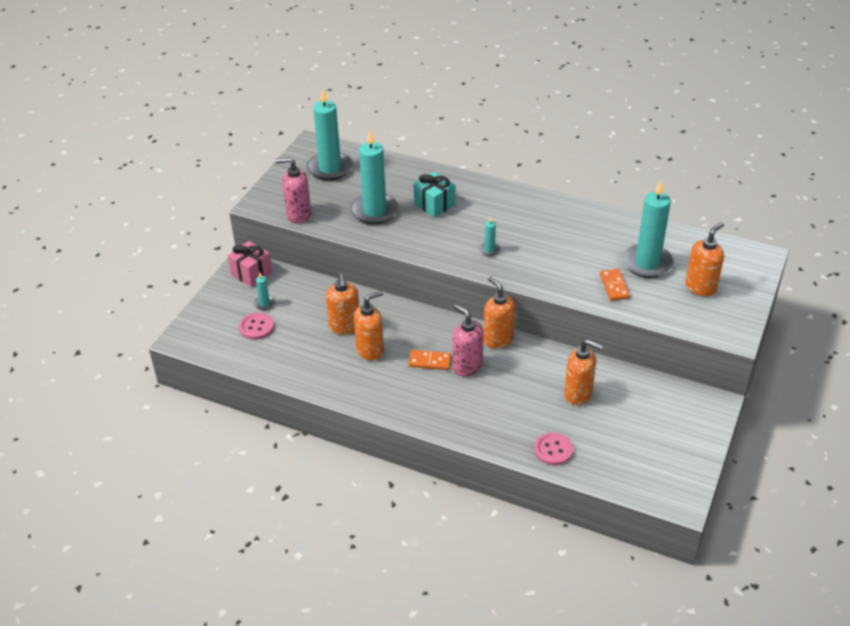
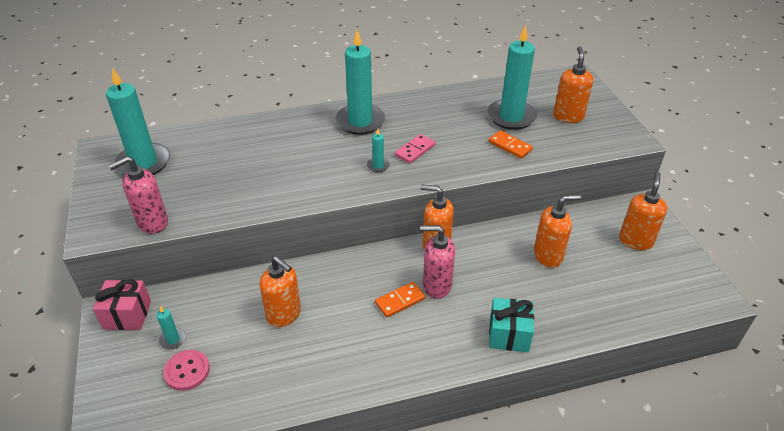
camera: 40 degrees left, 0 degrees up
(370, 350) = (333, 323): orange soap dispenser -> orange soap dispenser (635, 241)
(374, 211) = (232, 182): turquoise candle -> turquoise candle (360, 121)
(434, 204) = (285, 150): turquoise gift -> turquoise gift (508, 335)
(531, 252) = (415, 150): none -> pink domino
(553, 450) = (585, 317): pink button -> none

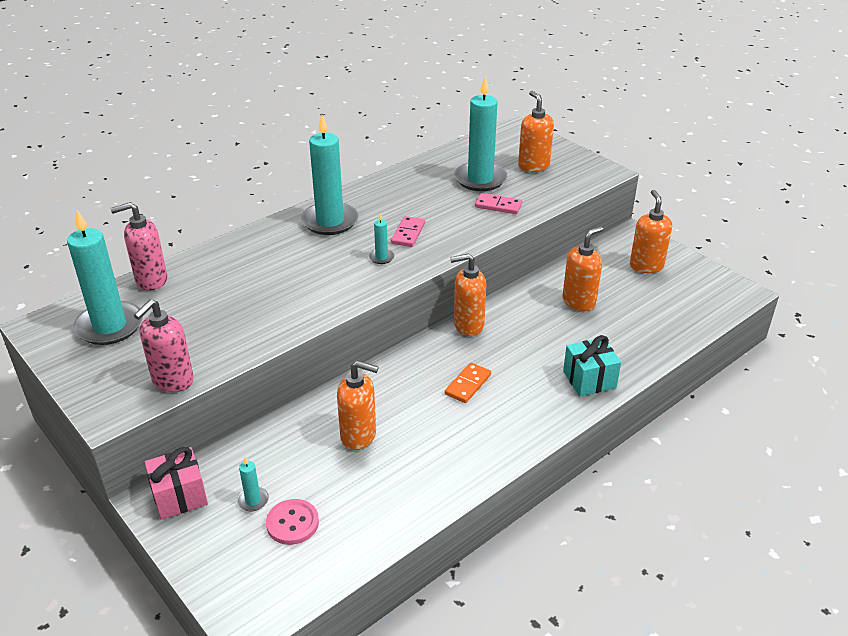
camera: 25 degrees left, 5 degrees down
(436, 285) = (493, 360): pink soap dispenser -> pink soap dispenser (151, 280)
(510, 146) = (498, 206): orange domino -> pink domino

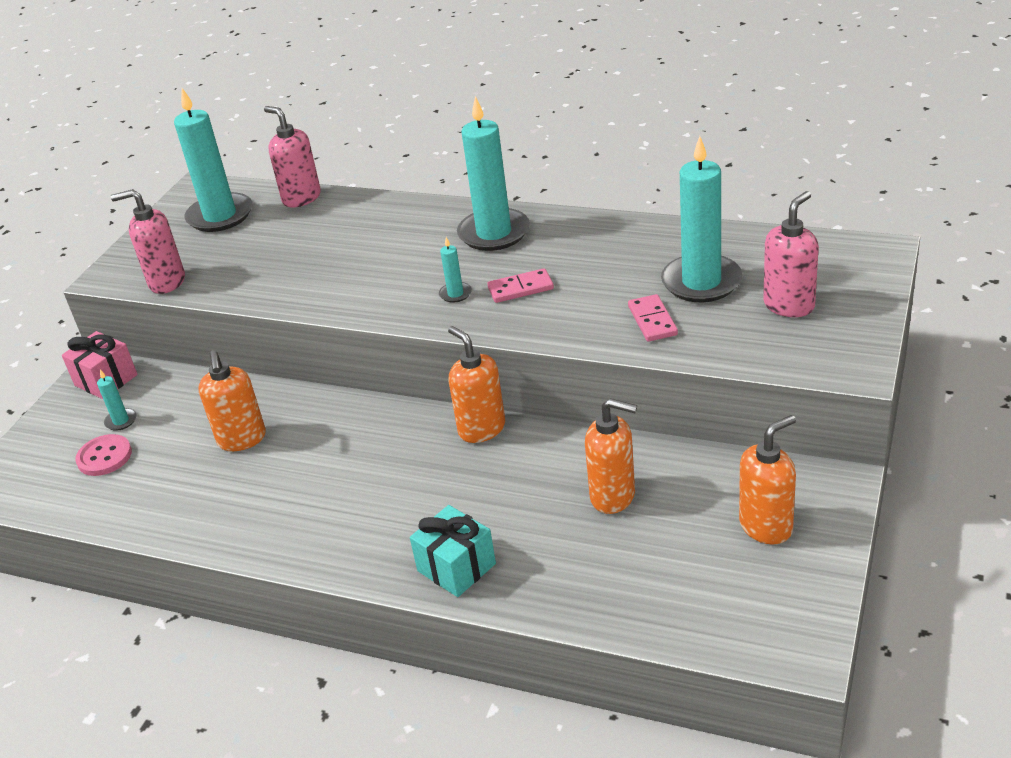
camera: 65 degrees right, 0 degrees up
(468, 385) = (373, 475): orange domino -> none
(533, 166) = (789, 305): orange soap dispenser -> pink soap dispenser

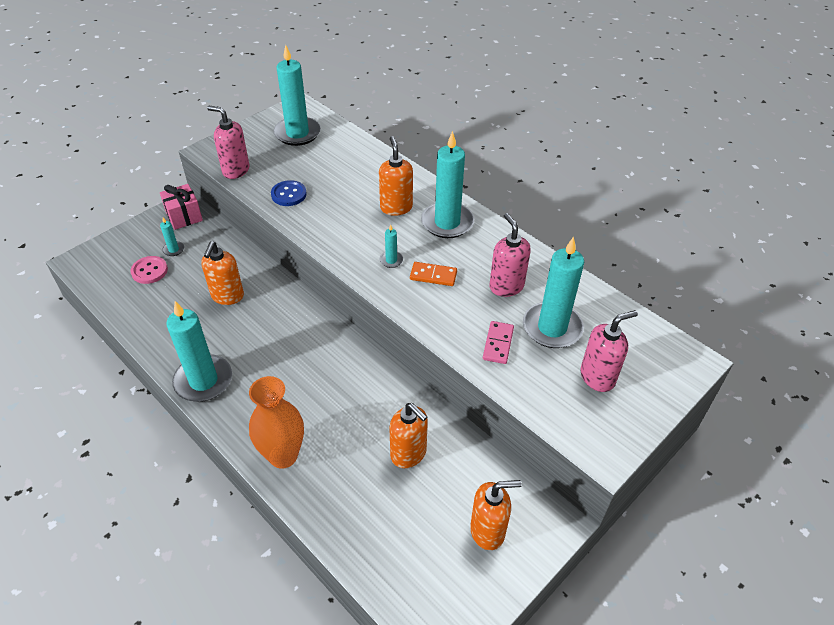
camera: 20 degrees right, 10 degrees up
(263, 280) = (289, 194): none -> blue button
(283, 539) = (203, 380): none -> turquoise candle
(301, 198) = (352, 141): pink soap dispenser -> pink soap dispenser (506, 286)
(456, 567) = (283, 455): turquoise gift -> orange vase
(481, 429) = (364, 359): orange soap dispenser -> orange soap dispenser (396, 207)
(520, 288) = (433, 275): pink domino -> orange domino

